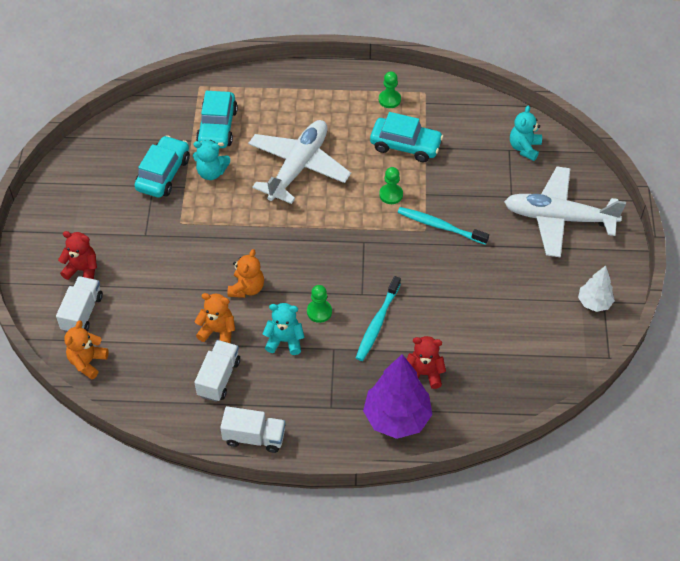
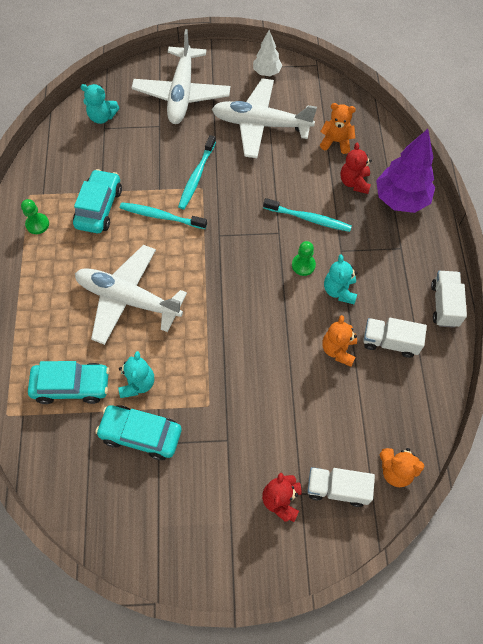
camera: 95 degrees left, 10 degrees up
(247, 288) = (285, 330): orange teddy bear -> orange teddy bear (336, 142)
(391, 195) = (161, 216): green pawn -> turquoise toothbrush
(511, 290) = (261, 124): none -> white plane

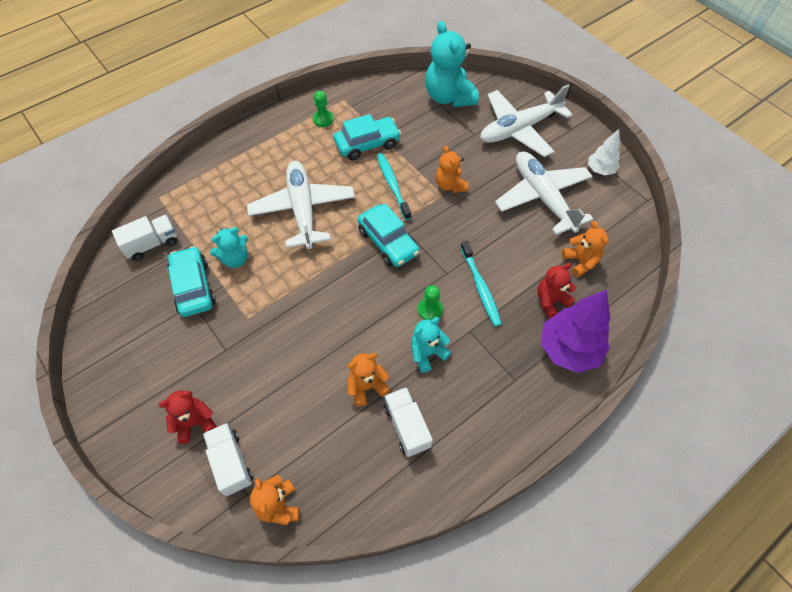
camera: 55 degrees right, 5 degrees down
(72, 386) = (206, 220): turquoise car -> turquoise car (388, 242)
(102, 117) = (449, 97): turquoise teddy bear -> turquoise teddy bear, size x1.77
(196, 176) = (450, 185): turquoise toothbrush -> orange teddy bear
(444, 304) = (485, 454): white truck -> white truck (152, 244)

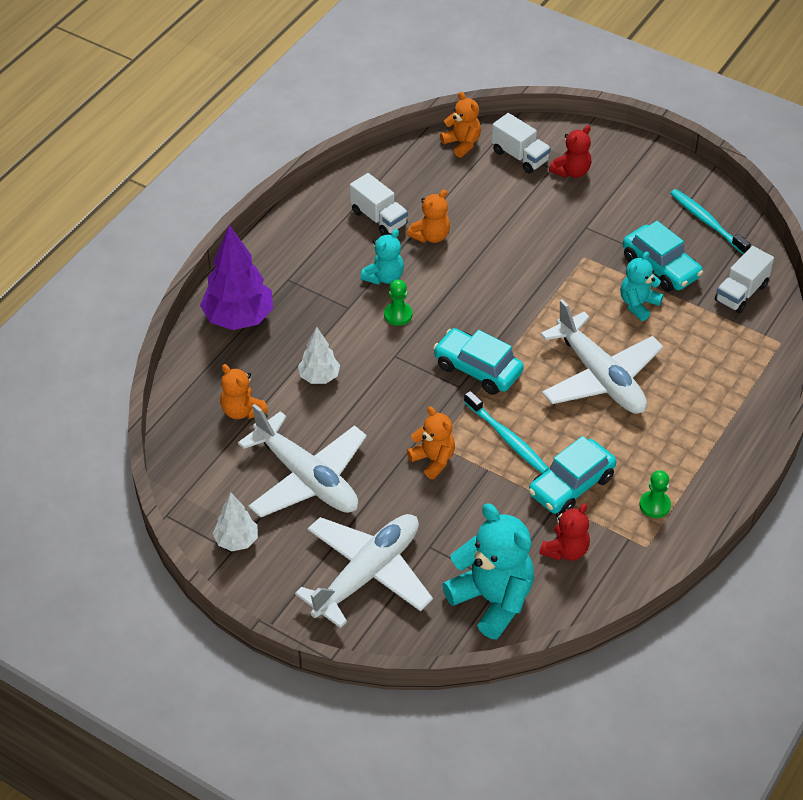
camera: 160 degrees right, 10 degrees down
(480, 287) = (351, 352): turquoise toothbrush -> turquoise toothbrush (707, 222)
(513, 272) = (319, 377): none -> white tree
(551, 301) = (268, 359): red teddy bear -> red teddy bear (565, 550)

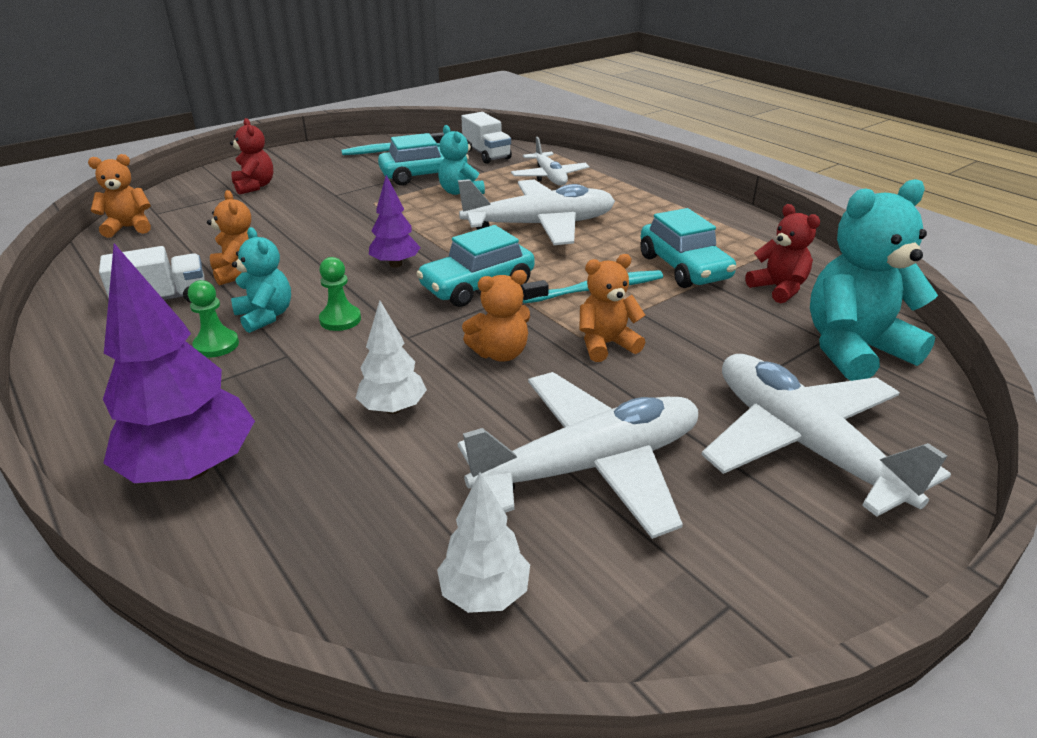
camera: 70 degrees left, 15 degrees down
(236, 541) = (707, 591): white tree -> white tree (484, 593)
(242, 411) = (400, 511): orange teddy bear -> orange teddy bear (500, 353)
(485, 313) = (395, 264): none -> purple tree
(520, 156) = (197, 204): white truck -> none
(654, 505) = (725, 233): green pawn -> green pawn (216, 345)
(712, 355) = (549, 177): none -> white plane

